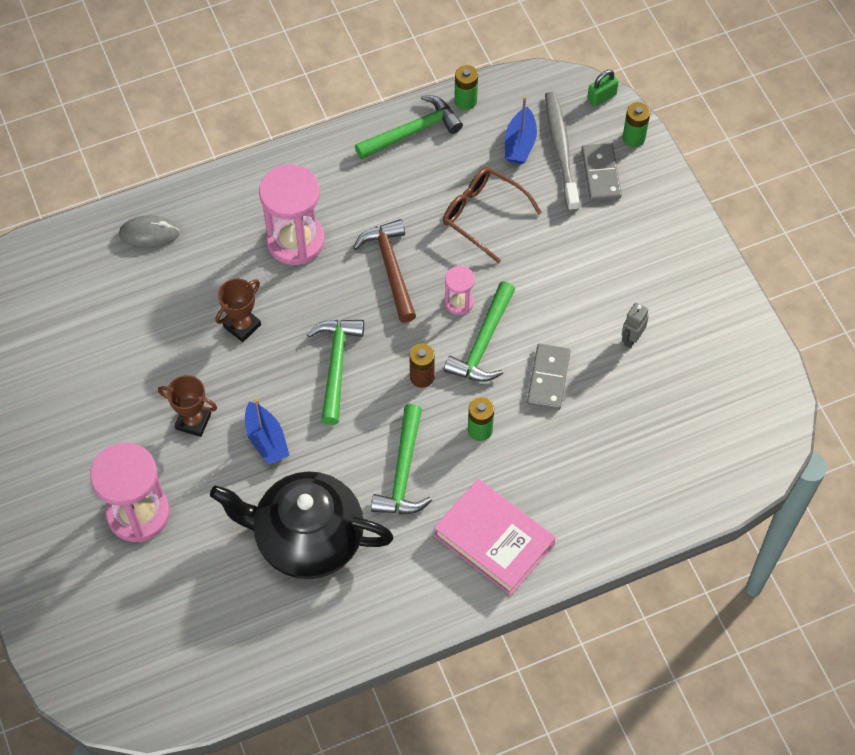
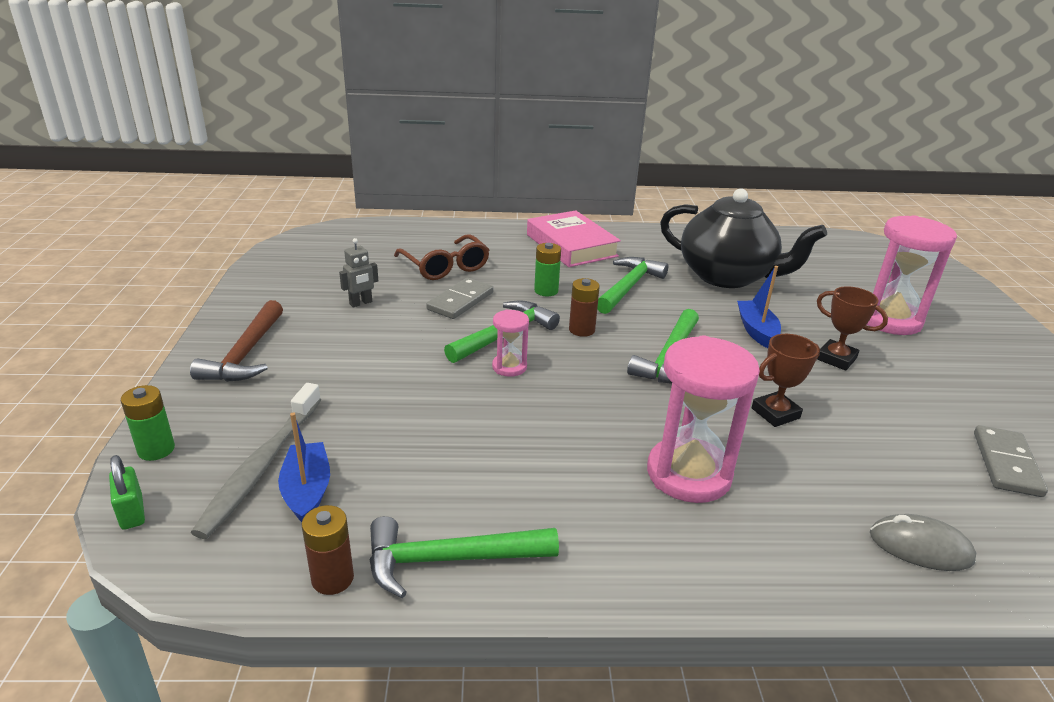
camera: 160 degrees left, 30 degrees down
(390, 268) = (572, 413): brown hammer -> brown hammer (246, 353)
(465, 101) = (332, 578): green battery -> brown battery
(483, 215) = (424, 429): brown glasses -> brown glasses (445, 266)
(520, 144) = (307, 491): blue boat -> blue boat turned 45 degrees counterclockwise
(600, 174) = (242, 426): grey domino -> grey domino (1006, 464)
(601, 97) = (132, 512): green padlock -> green padlock turned 75 degrees clockwise

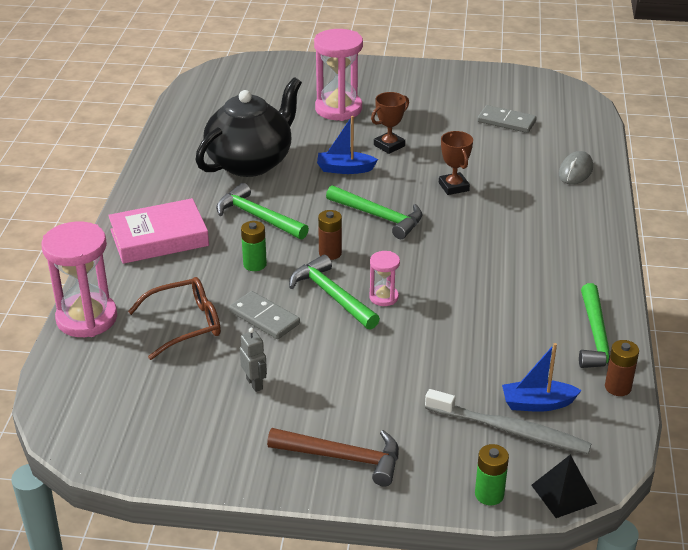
camera: 80 degrees left, 5 degrees up
(132, 512) = (563, 494): green padlock -> black pyramid
(688, 474) = (517, 234): pink hourglass -> pink hourglass (87, 318)

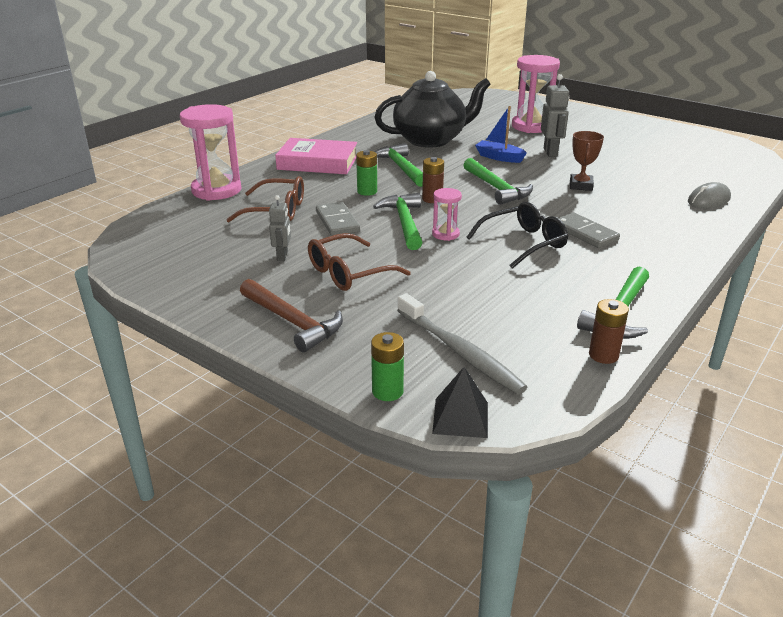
camera: 30 degrees right, 5 degrees down
(338, 380) = (349, 273): none -> brown glasses
(389, 146) = (550, 152): brown trophy -> grey robot
(462, 283) = (523, 243): none -> black glasses
(506, 121) = (671, 159): grey domino -> grey domino (585, 233)
(537, 404) = (507, 341): blue boat -> none

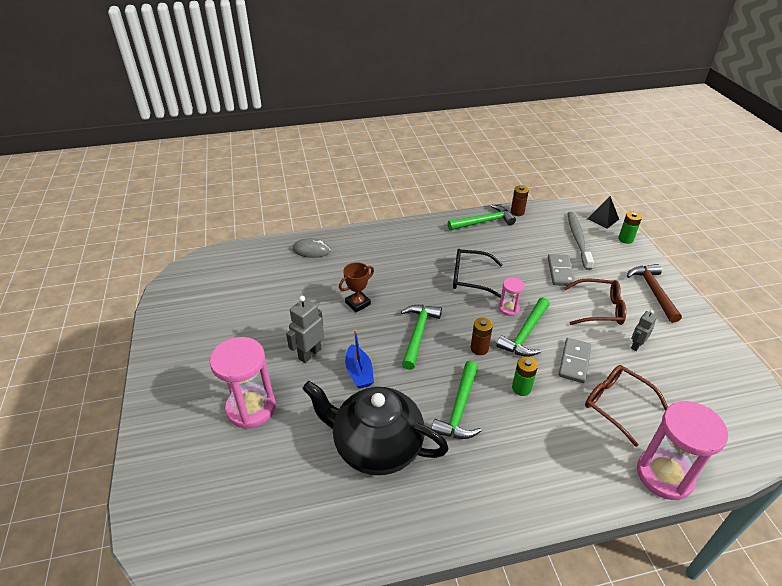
camera: 140 degrees left, 10 degrees up
(317, 163) = (531, 471): pink book -> none
(585, 233) = (424, 266): grey domino -> grey domino (560, 271)

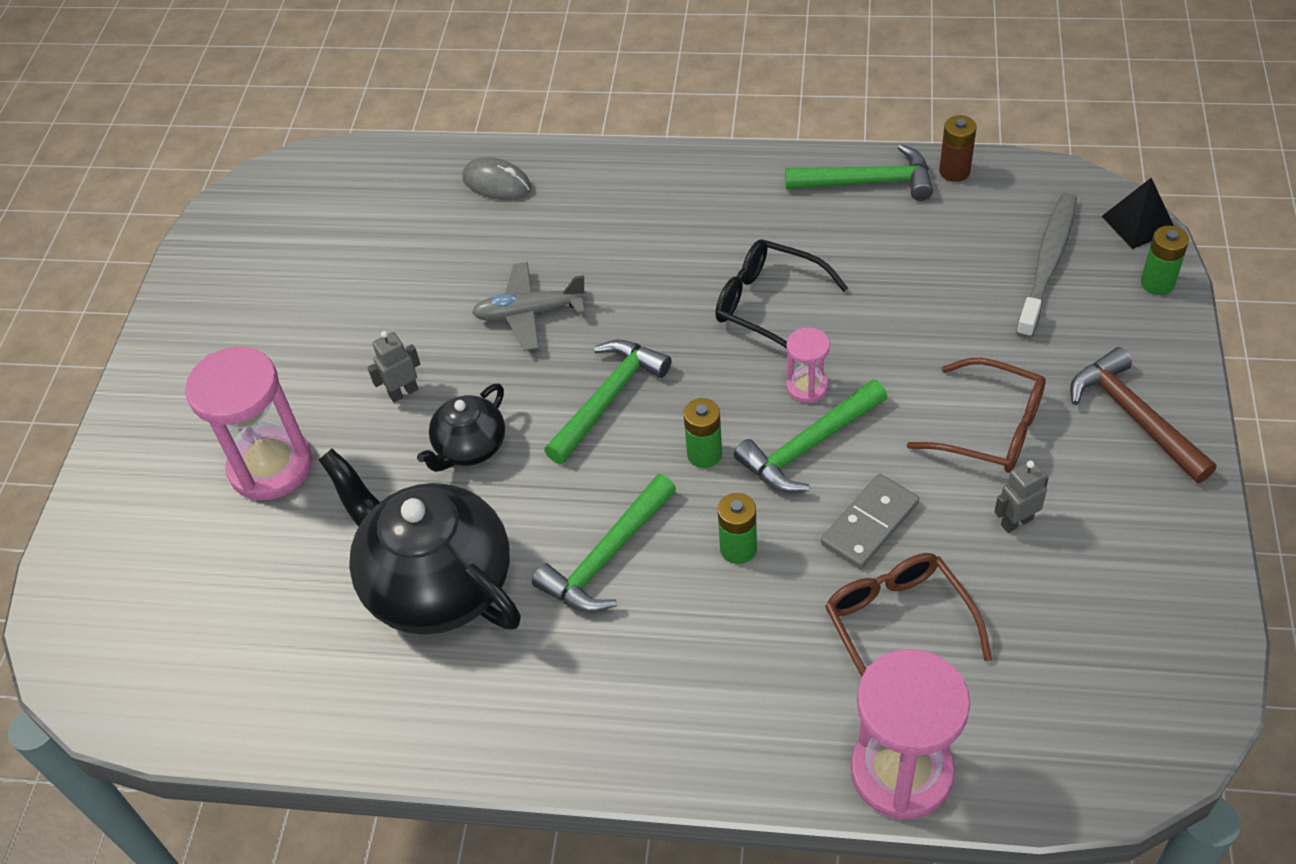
camera: 25 degrees right, 10 degrees up
(309, 354) = (403, 392): grey robot -> grey robot, size x0.64
(358, 303) = (530, 313): brown trophy -> grey plane
(359, 372) = (469, 448): blue boat -> black teapot
(479, 348) = (704, 454): brown battery -> green battery
(560, 271) = (961, 329): grey domino -> none
(653, 291) = (1134, 417): brown hammer -> brown hammer turned 45 degrees counterclockwise

